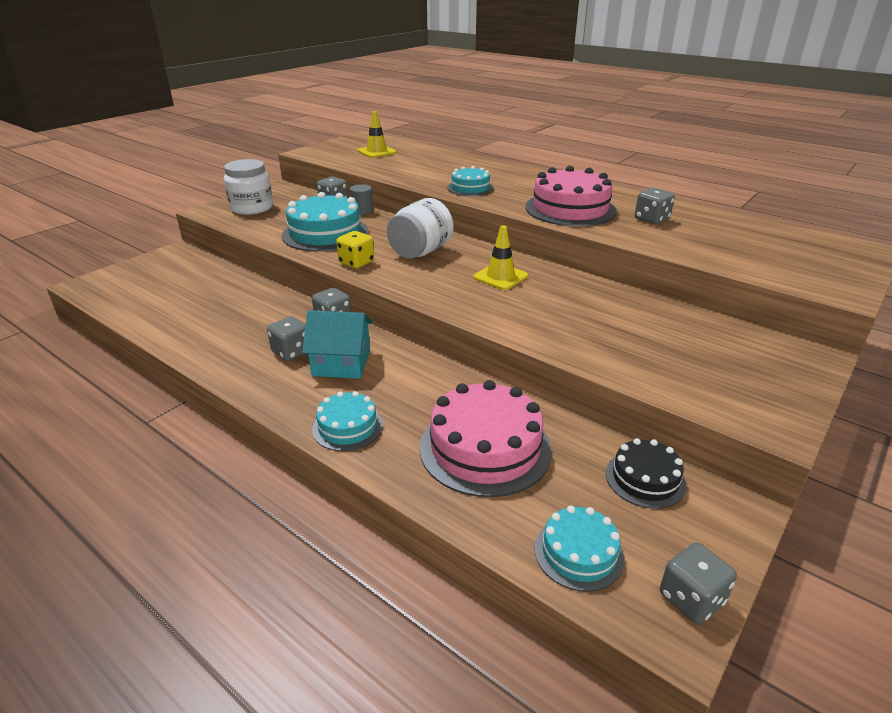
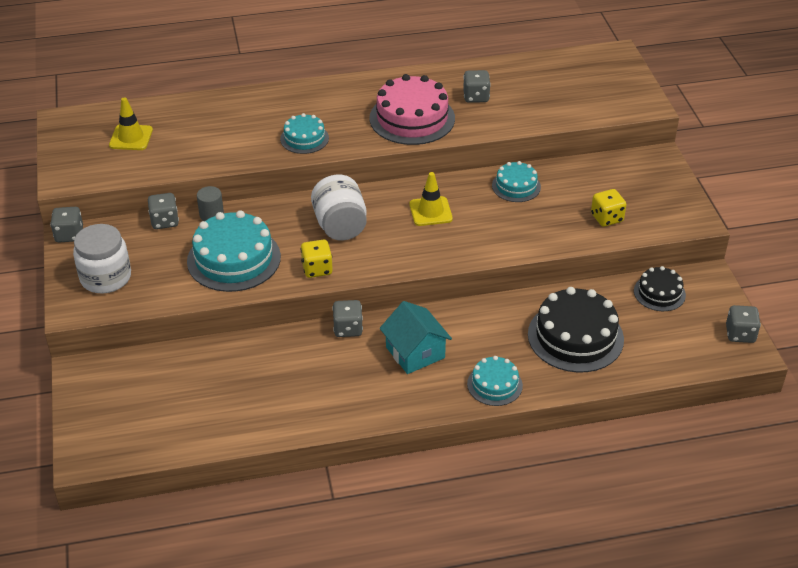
camera: 50 degrees left, 10 degrees up
(291, 352) = (370, 371): grey dice -> grey dice (69, 235)
(341, 363) = (415, 352): turquoise house -> turquoise house turned 75 degrees counterclockwise
(485, 448) = (575, 336): pink cake -> black cake
(579, 553) = (683, 351): turquoise cake -> turquoise cake (516, 186)
(659, 364) = (606, 218): none -> yellow dice

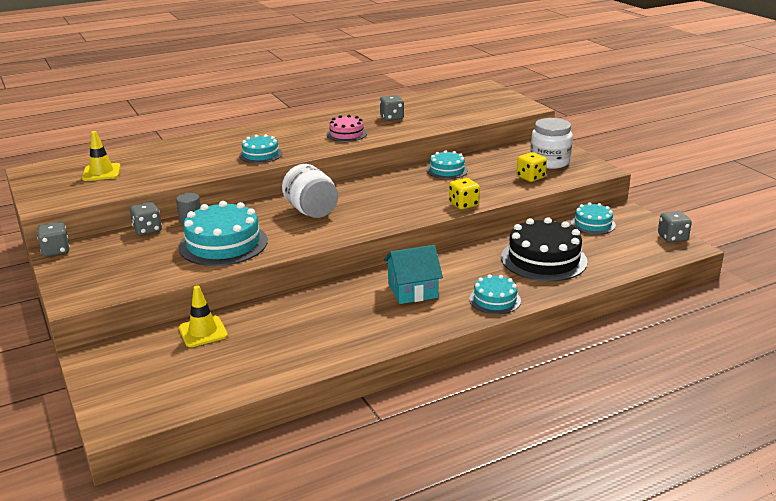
camera: 15 degrees left, 15 degrees down
(106, 277) = (102, 273): white jar -> white jar (549, 162)
(317, 269) = (304, 239): yellow dice -> yellow dice (463, 205)
(348, 328) = (343, 285): grey dice -> none
(412, 118) = (346, 134): pink cake -> pink cake, size x0.56
(415, 352) = (412, 290): turquoise house -> turquoise house turned 60 degrees counterclockwise
(430, 211) = (385, 193): yellow traffic cone -> yellow traffic cone (203, 332)
(659, 293) = (593, 224): black cake -> turquoise cake

